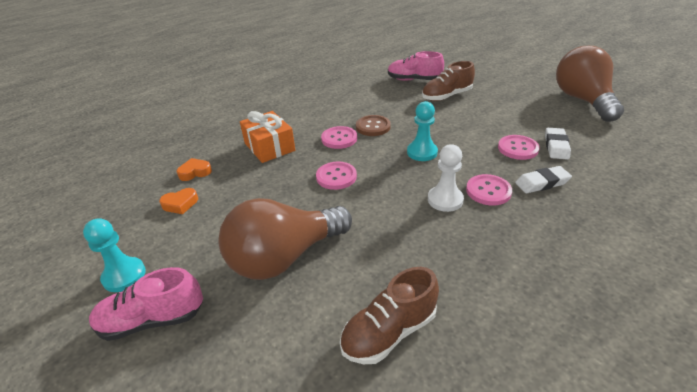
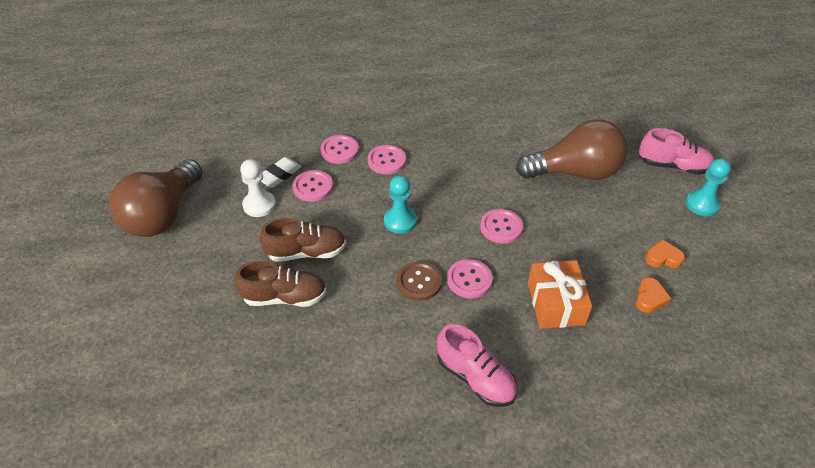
camera: 155 degrees left, 10 degrees up
(195, 172) = (649, 298): orange heart -> orange heart turned 75 degrees counterclockwise
(389, 332) = (527, 111): brown shoe -> brown shoe (306, 252)
(413, 80) = (284, 361): pink shoe -> pink shoe (475, 377)
(445, 200) = (426, 167): white pawn -> white pawn (259, 205)
(542, 183) = (339, 150): white eraser -> pink button

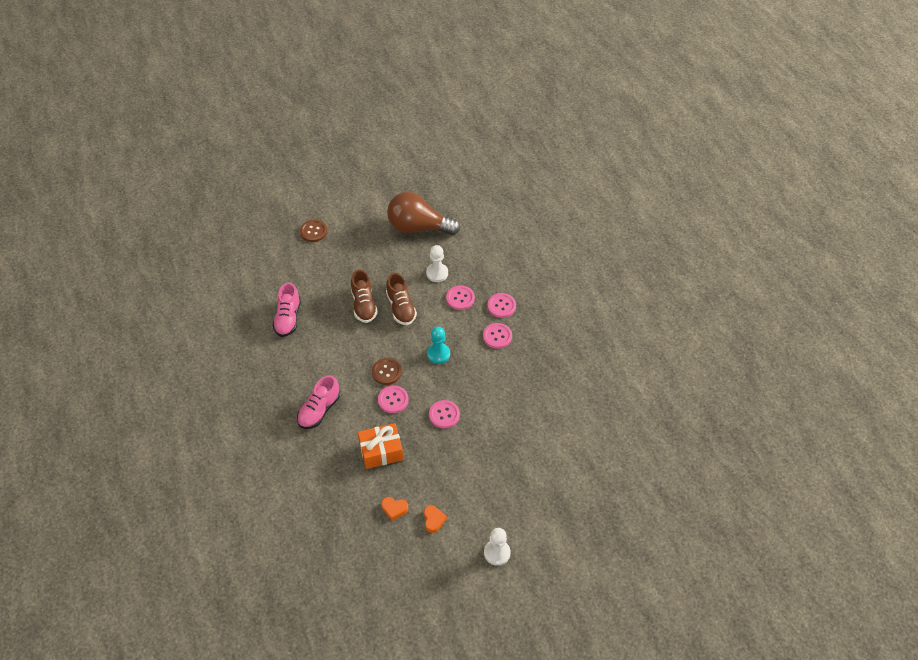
camera: 80 degrees right, 5 degrees up
(95, 354) = (313, 231): none -> brown button
(279, 175) = (468, 277): white eraser -> none
(575, 172) = (514, 461): brown light bulb -> none
(673, 166) = (539, 535): pink shoe -> pink shoe (288, 318)
(702, 204) = (497, 553): turquoise pawn -> white pawn

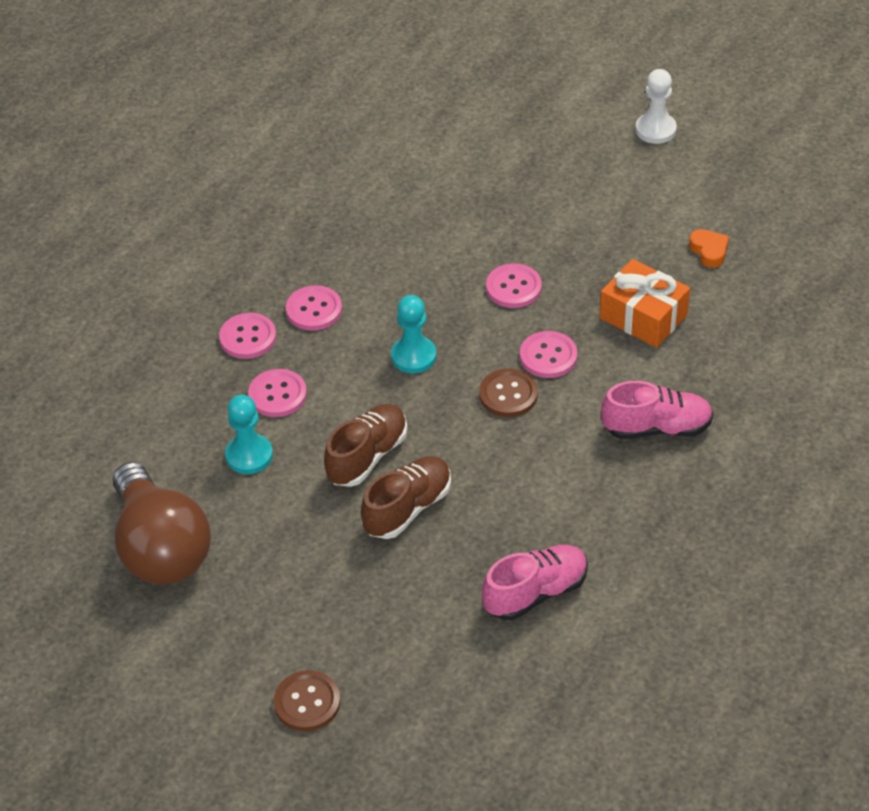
camera: 125 degrees left, 5 degrees down
(433, 520) = (680, 207): orange heart -> none
(437, 273) = (249, 455): white pawn -> turquoise pawn

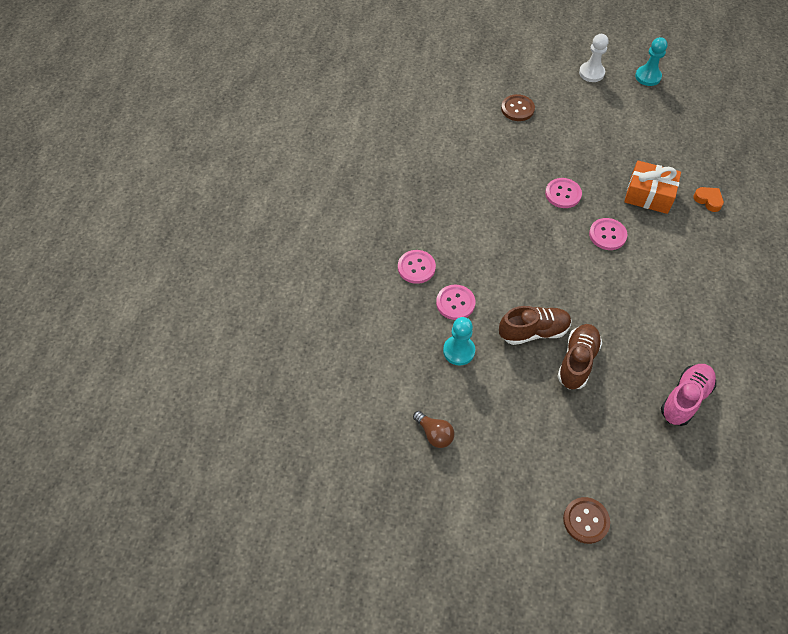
camera: 20 degrees left, 10 degrees up
(161, 548) = (434, 434): brown light bulb -> brown light bulb, size x0.43
(314, 310) = (448, 238): pink button -> none
(367, 456) = (533, 331): brown shoe -> brown shoe turned 60 degrees clockwise
(413, 356) = (526, 255): turquoise pawn -> turquoise pawn (648, 77)
(508, 394) = (597, 267): brown button -> brown button (517, 109)
(657, 428) = (696, 267): pink shoe -> none
(709, 251) = (663, 144): orange heart -> orange heart (708, 200)

